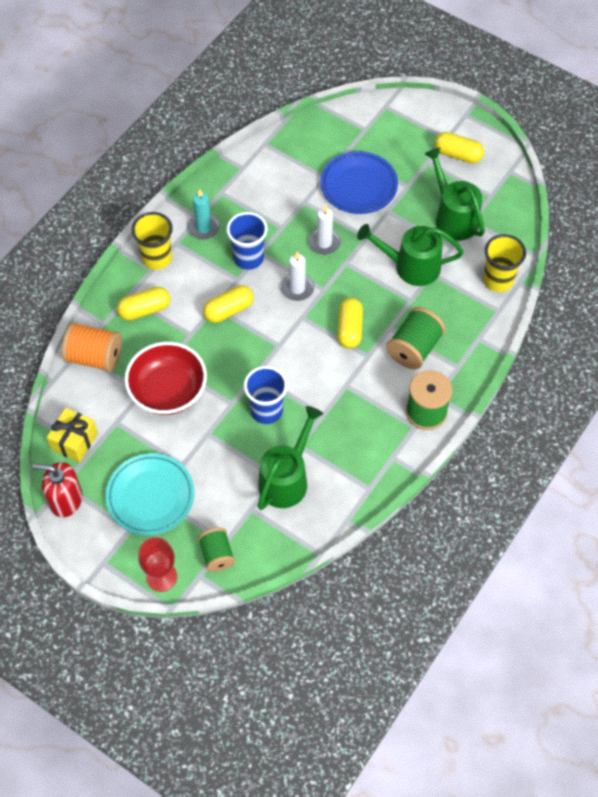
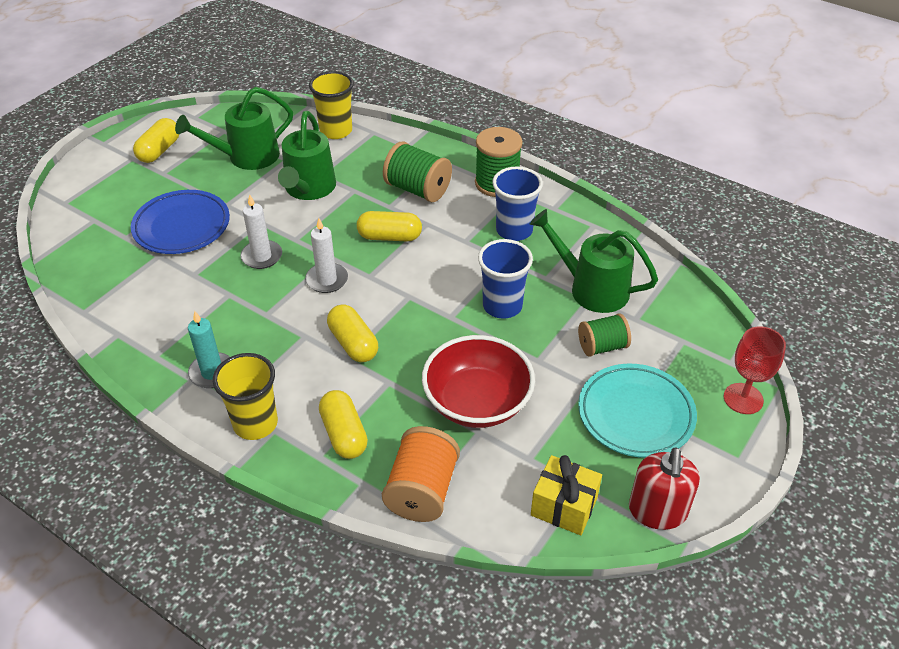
camera: 90 degrees left, 15 degrees down
(217, 555) = (701, 347): green spool -> green spool (602, 346)
(248, 258) = (273, 325): blue cup -> blue cup (514, 230)

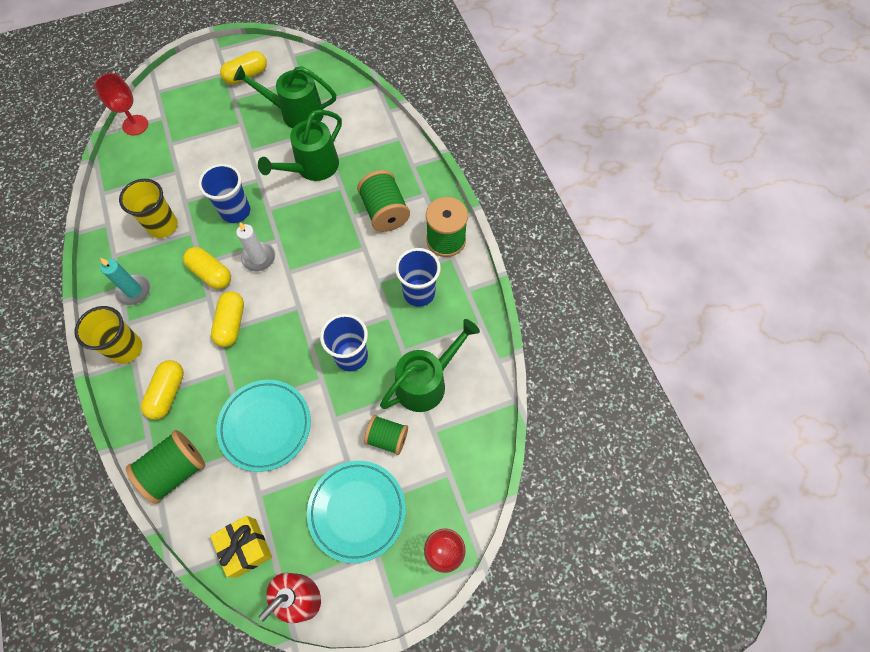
camera: 35 degrees right, 20 degrees up
(66, 240) = (135, 125): none -> red goblet
(182, 227) = (208, 154): blue plate -> none
(262, 256) = (235, 211): white candle -> blue cup
(336, 131) = (375, 121): yellow cup -> yellow cup (163, 226)
(389, 237) = (329, 245): yellow capsule -> yellow capsule (211, 273)
(422, 490) = (175, 470): orange spool -> green spool
(477, 402) = (265, 426): red bowl -> turquoise plate
(591, 288) = (426, 382): green watering can -> green watering can turned 75 degrees clockwise

